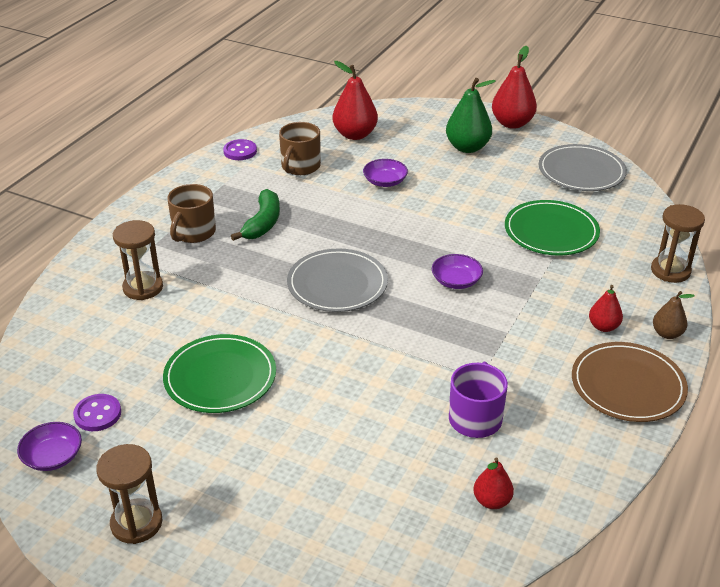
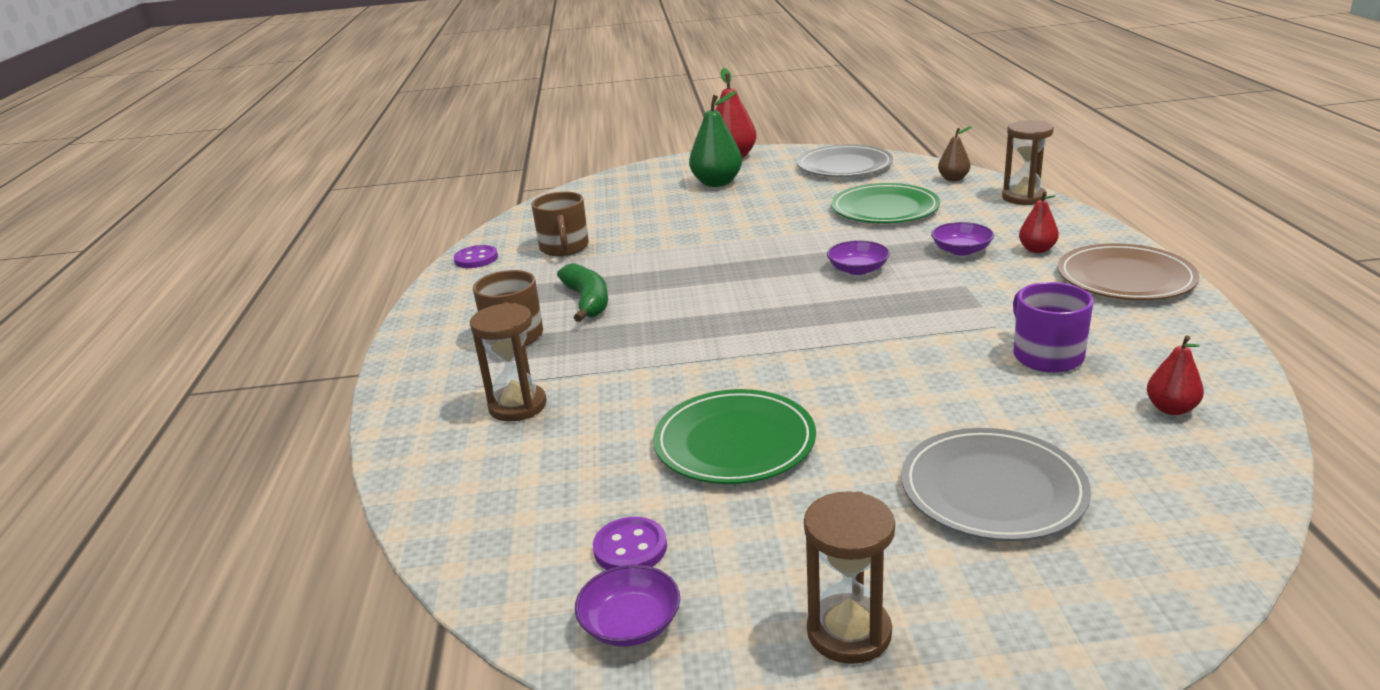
camera: 30 degrees left, 10 degrees down
(337, 284) = (744, 315): grey plate -> grey plate (992, 489)
(355, 135) = (589, 209): red pear -> none
(385, 181) = (673, 229): purple bowl -> purple bowl (961, 250)
(667, 334) = (1093, 234): brown pear -> brown pear (953, 179)

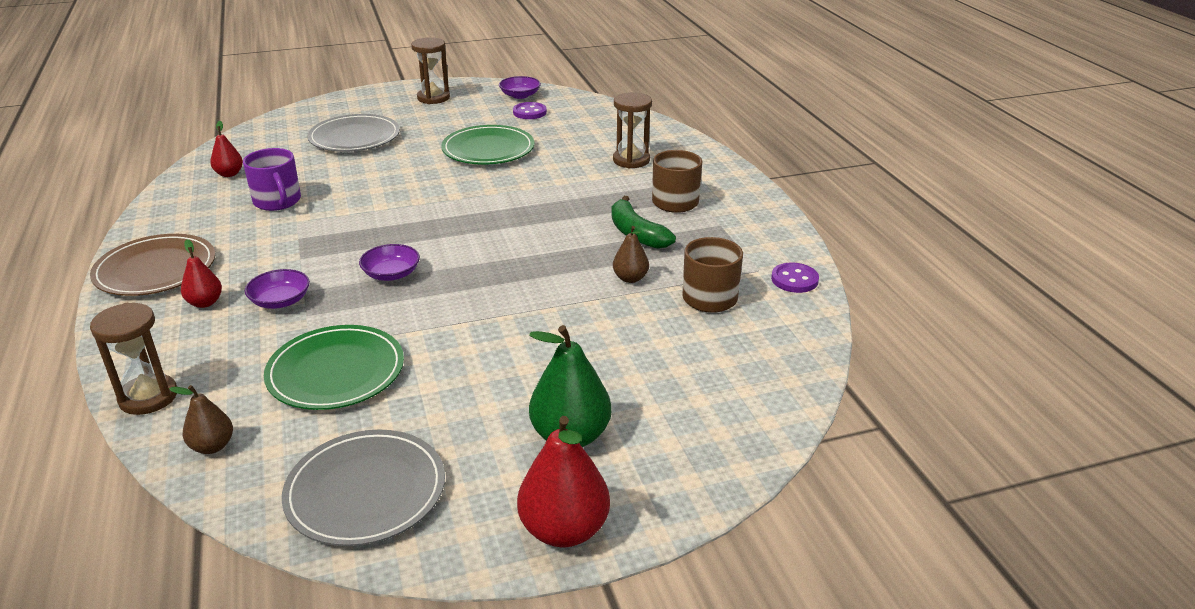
camera: 165 degrees right, 5 degrees up
(622, 262) = (630, 278): none -> brown pear

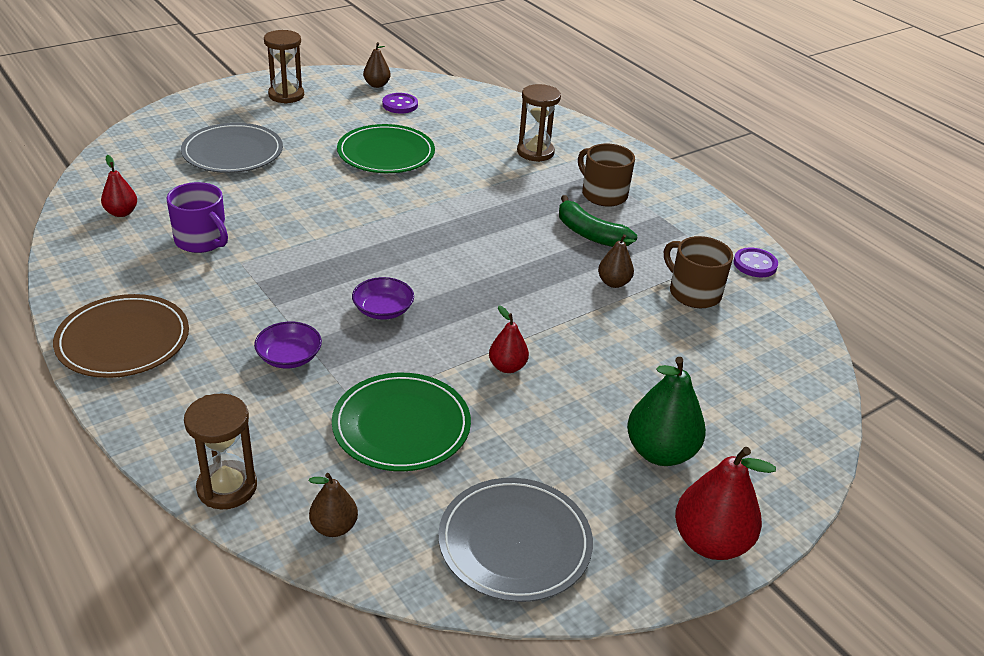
camera: 20 degrees left, 5 degrees up
(205, 303) = (209, 371): red pear -> red pear (507, 367)
(520, 95) = (377, 85): purple bowl -> brown pear

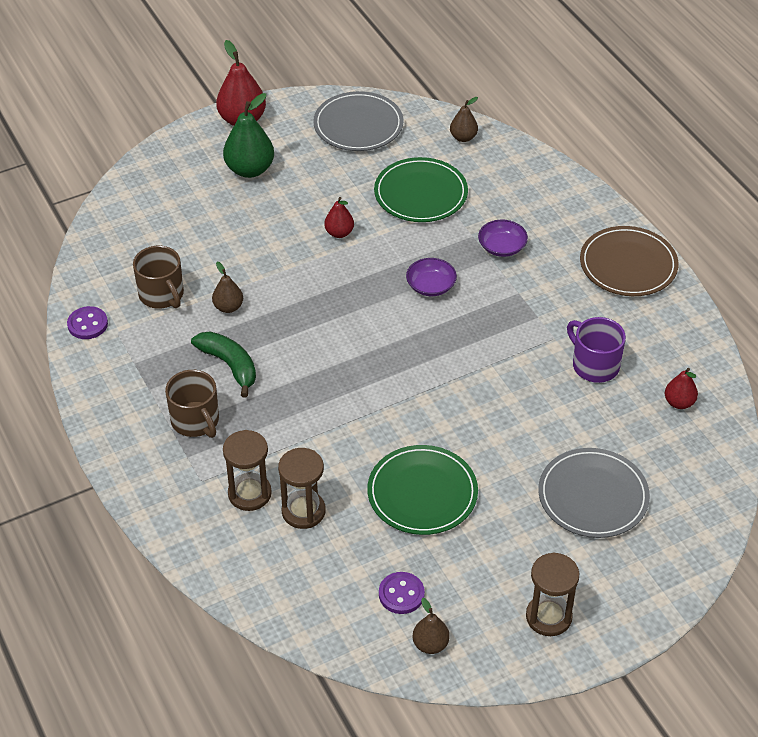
camera: 170 degrees left, 10 degrees up
(227, 487) = (529, 161): brown hourglass -> brown hourglass (303, 511)

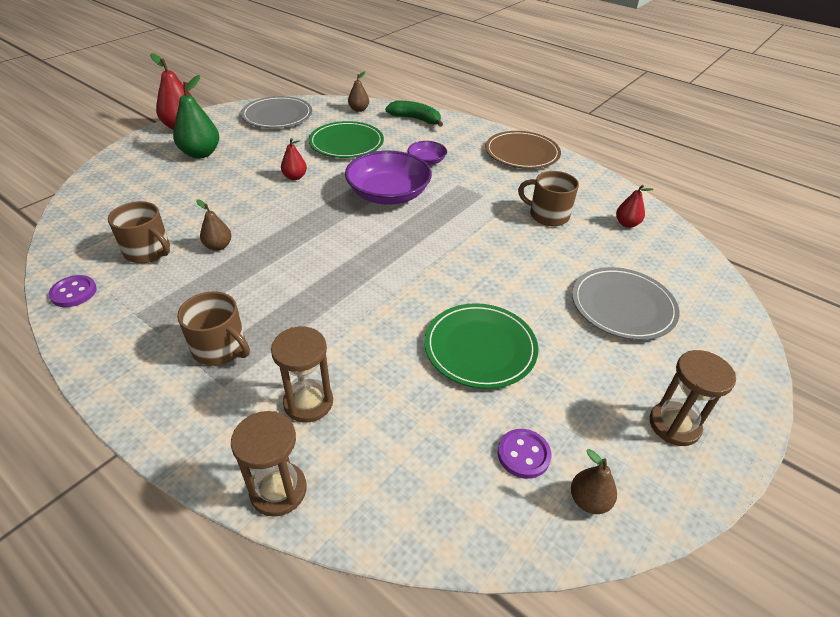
camera: 25 degrees left, 5 degrees down
(229, 365) = (238, 291): green banana -> green banana (416, 119)
(303, 511) = (374, 402): brown hourglass -> brown hourglass (278, 490)
(431, 286) = (388, 194): purple bowl -> purple bowl, size x1.98
(594, 365) = (548, 215): purple mug -> brown mug

